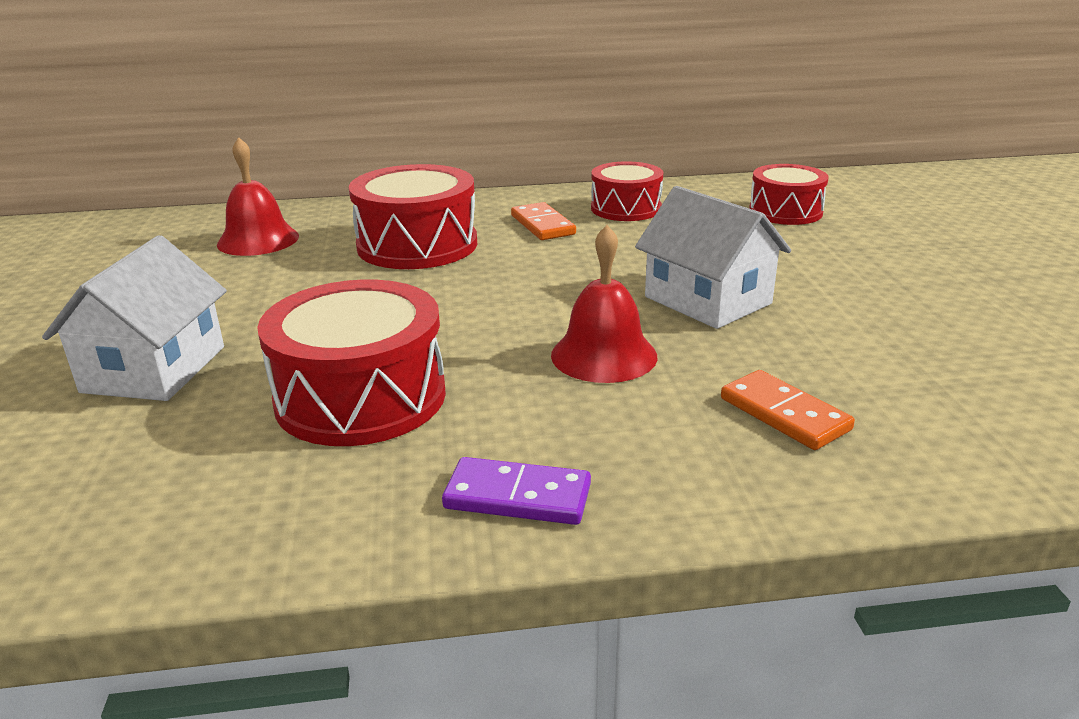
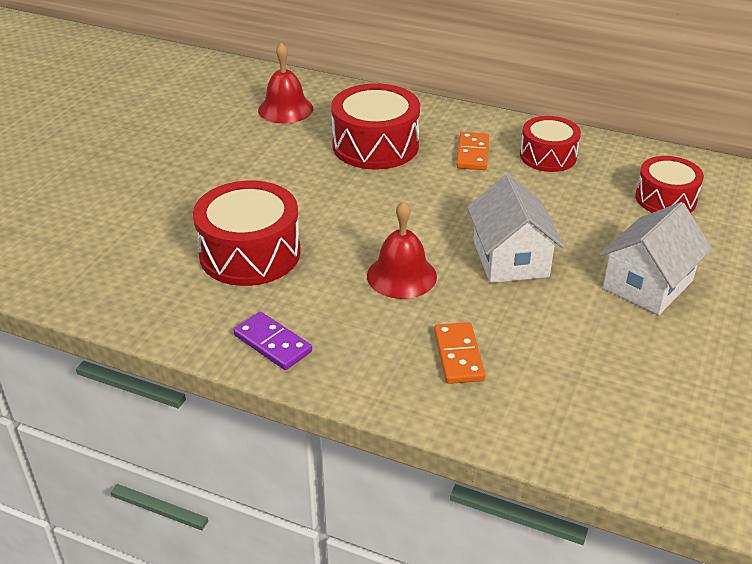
camera: 30 degrees right, 10 degrees up
(154, 369) = (167, 195): white house -> white house (648, 284)

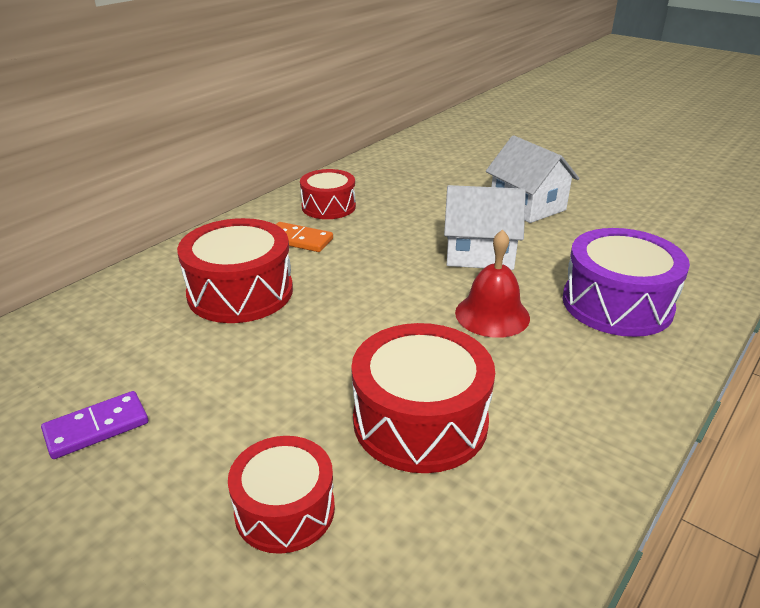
camera: 75 degrees left, 5 degrees down
(273, 343) = (601, 422): purple domino -> purple domino (96, 427)
(285, 109) = (93, 347): red bell -> none
(458, 355) = (617, 304): orange domino -> purple drum
(665, 199) = (419, 176): red drum -> red drum (285, 509)

